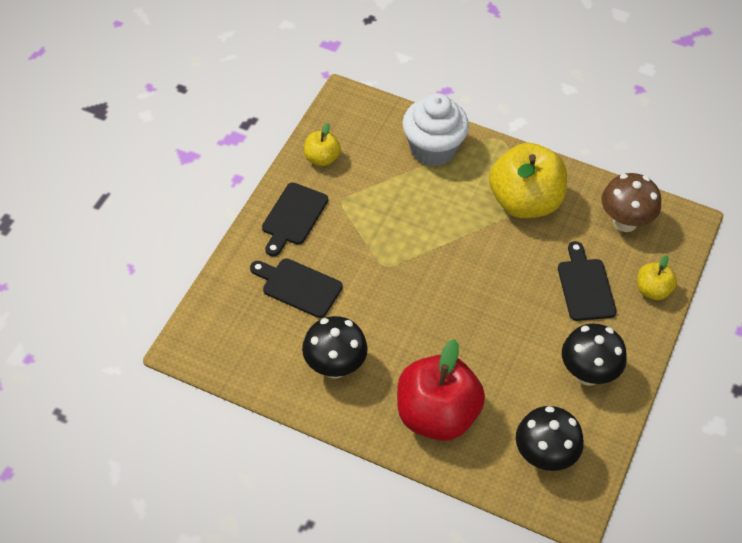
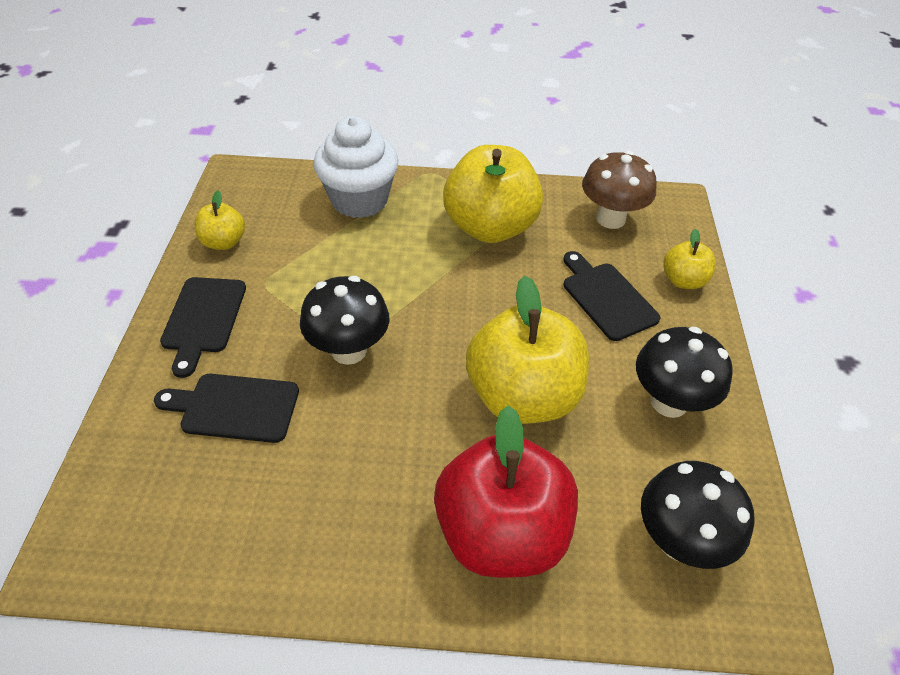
camera: 20 degrees left, 5 degrees down
(334, 367) = (322, 508): black mushroom -> black mushroom (349, 350)
(488, 338) = (522, 396): none -> yellow apple

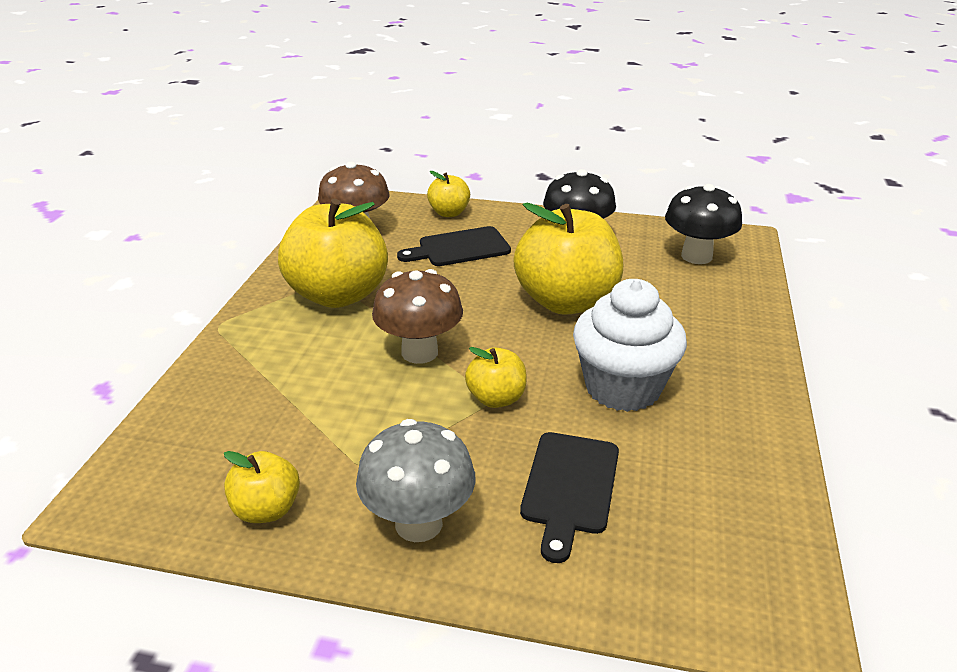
camera: 80 degrees left, 15 degrees down
(203, 319) = (418, 523): black cutting board -> grey mushroom
(349, 350) = (496, 398): black mushroom -> yellow apple
(359, 200) = (241, 381): white cupcake -> white cupcake (622, 387)
(410, 292) = (419, 352): none -> brown mushroom
(501, 532) = (702, 326): red apple -> none

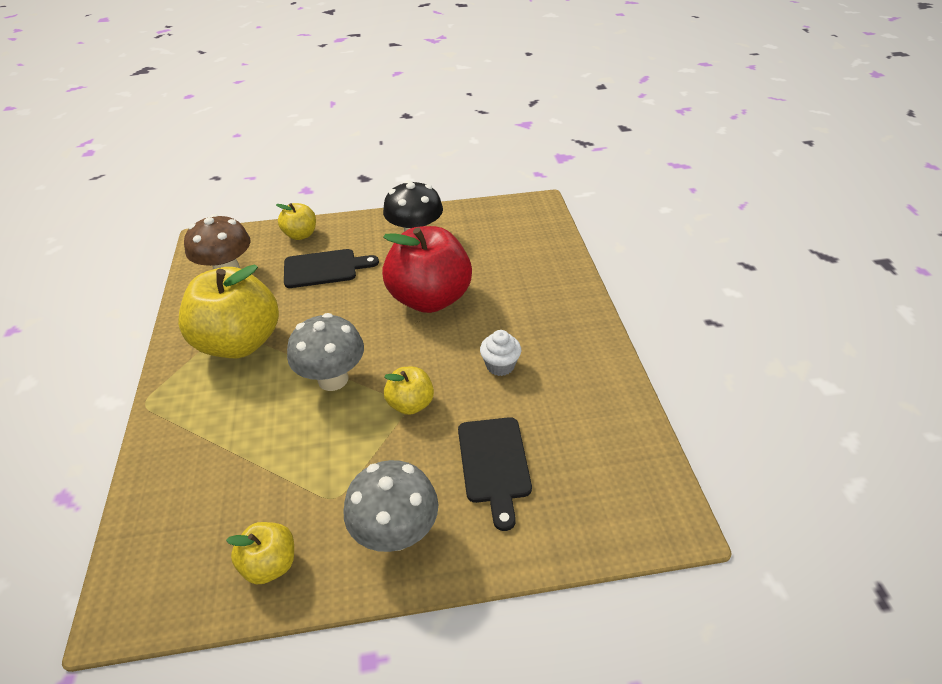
camera: 20 degrees left, 10 degrees up
(419, 352) = (333, 379): brown mushroom -> grey mushroom
(459, 248) = (324, 268): black cutting board -> black cutting board turned 150 degrees counterclockwise
(566, 301) = (430, 299): yellow apple -> red apple
(622, 387) = (500, 365): white cupcake -> white cupcake, size x0.49
(696, 256) = (511, 230): black mushroom -> none

